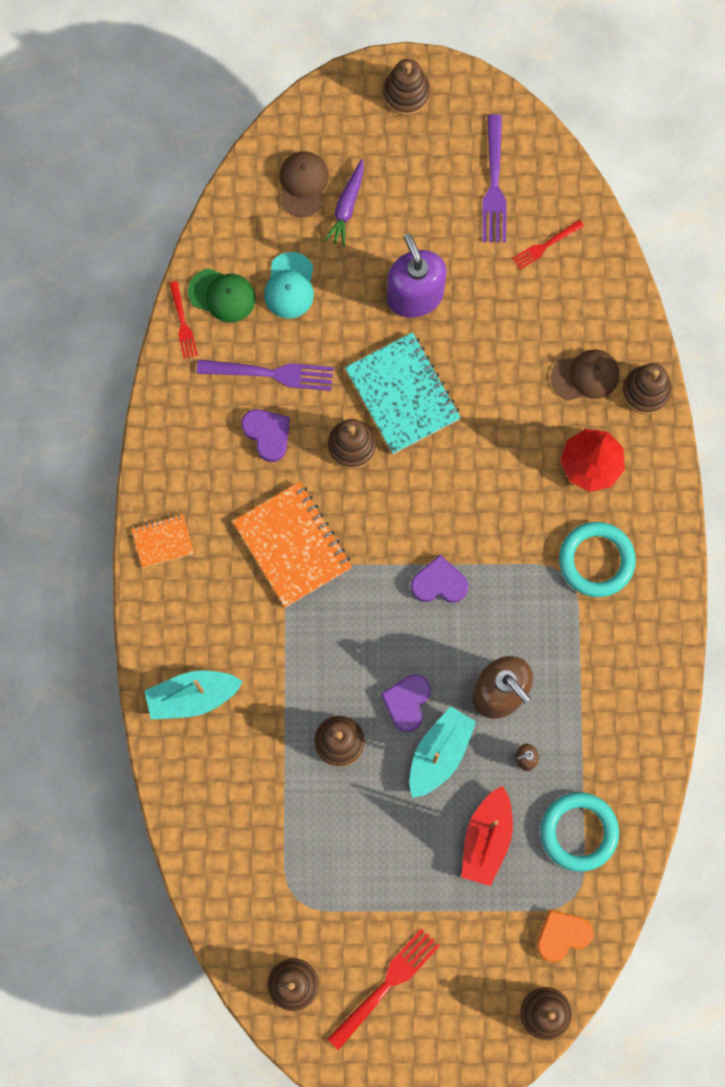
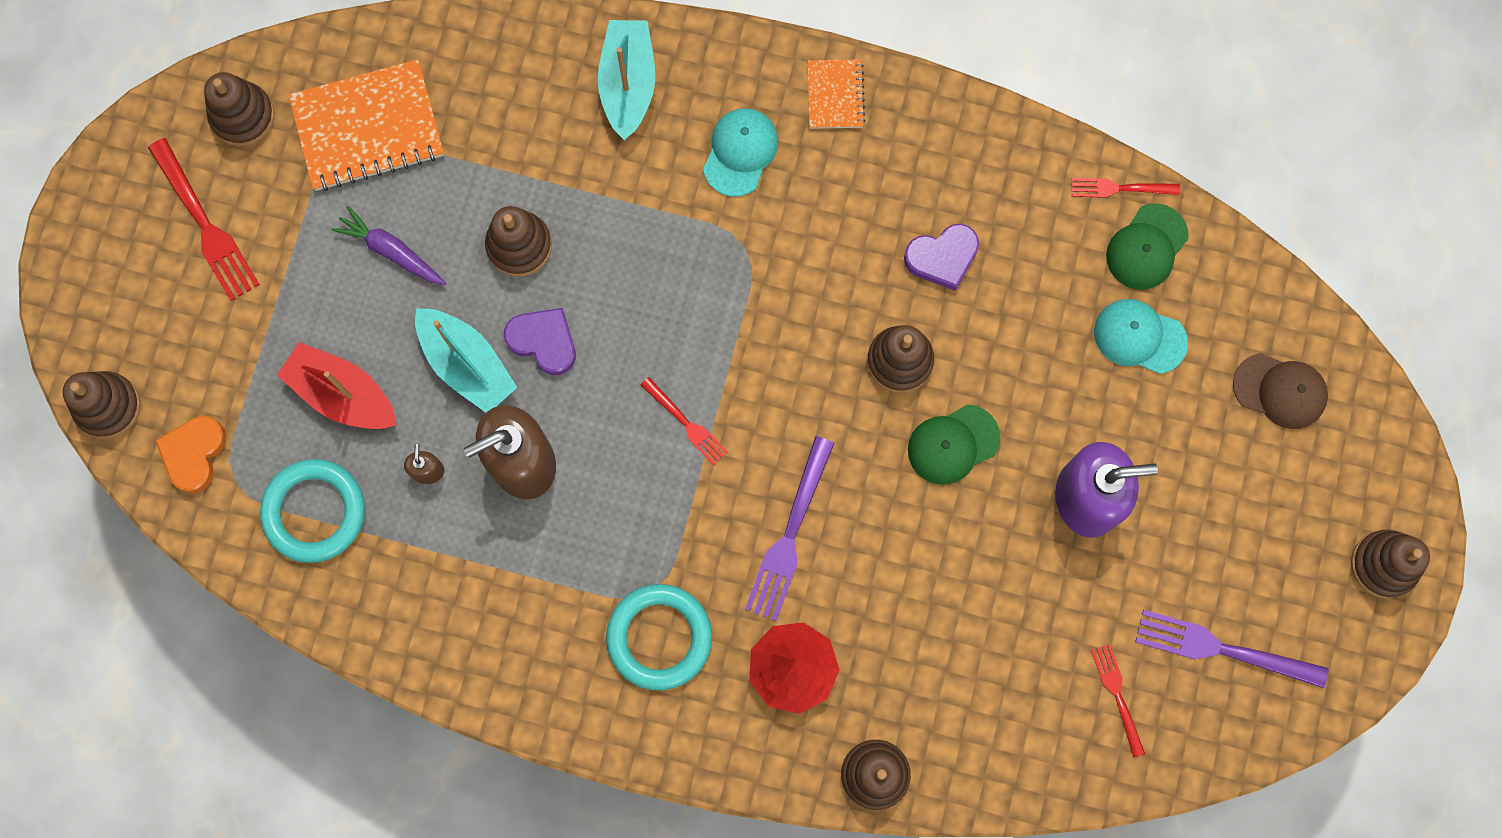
camera: 105 degrees right, 0 degrees up
(225, 599) = (740, 152): none -> turquoise cap
(271, 373) = (1024, 282): purple fork -> purple fork (790, 535)
(292, 545) = (787, 252): orange notebook -> orange notebook (368, 128)
(346, 207) = (1235, 440): purple carrot -> purple carrot (391, 251)
(402, 394) = (953, 444): turquoise notebook -> green cap
(439, 583) = (686, 423): purple heart -> red fork
(562, 935) = (194, 454): orange heart -> orange heart turned 150 degrees counterclockwise
(585, 376) = (917, 697): brown cap -> none

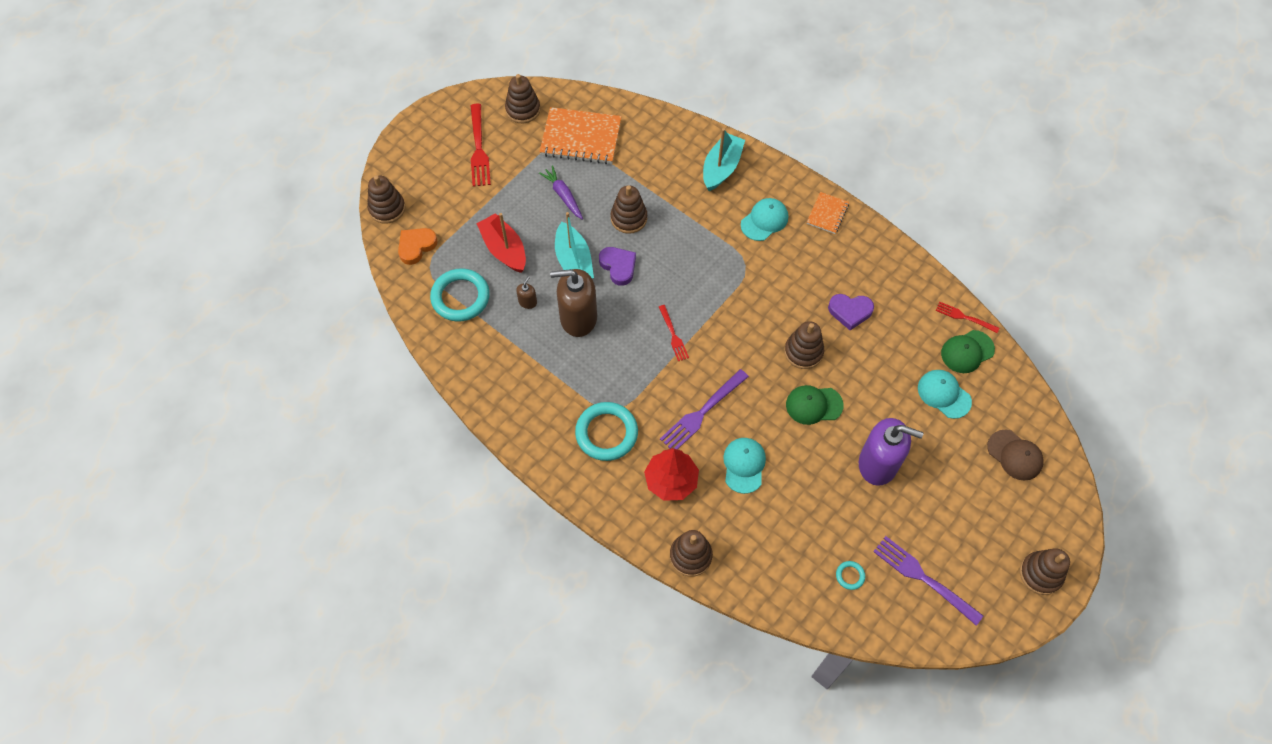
camera: 25 degrees right, 15 degrees down
(890, 593) = (744, 465): none -> turquoise cap
(1117, 695) = (850, 576): red fork -> turquoise ring

